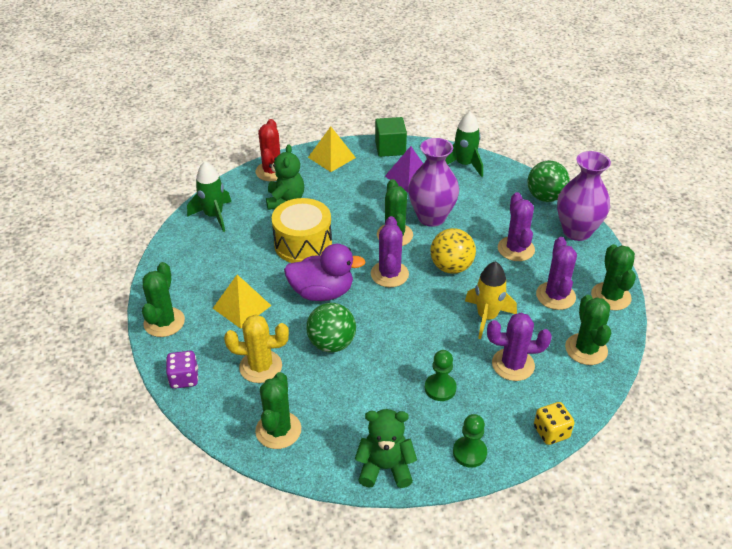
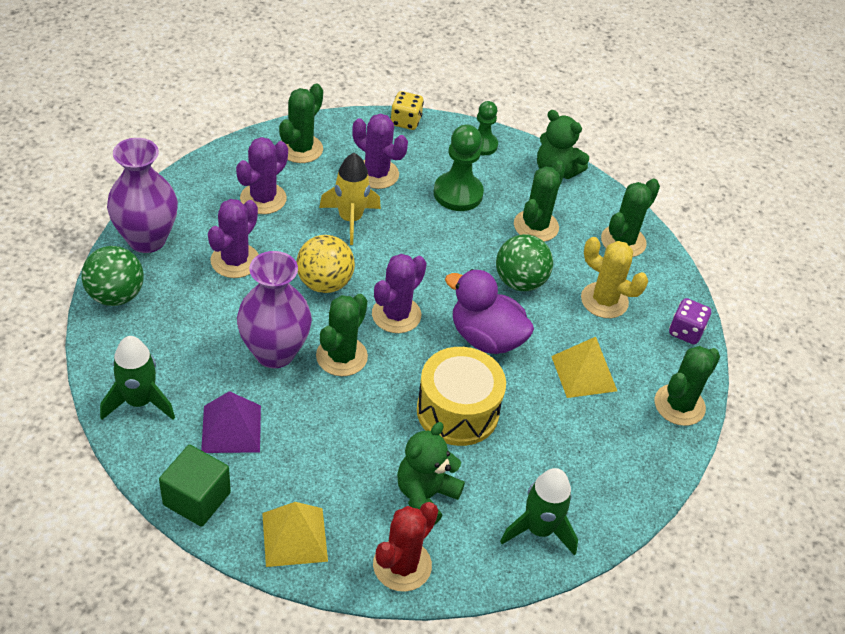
camera: 150 degrees left, 5 degrees up
(440, 388) = (458, 193): green pawn -> green pawn, size x1.53
(611, 296) = (215, 169): green cactus -> green cactus (536, 226)

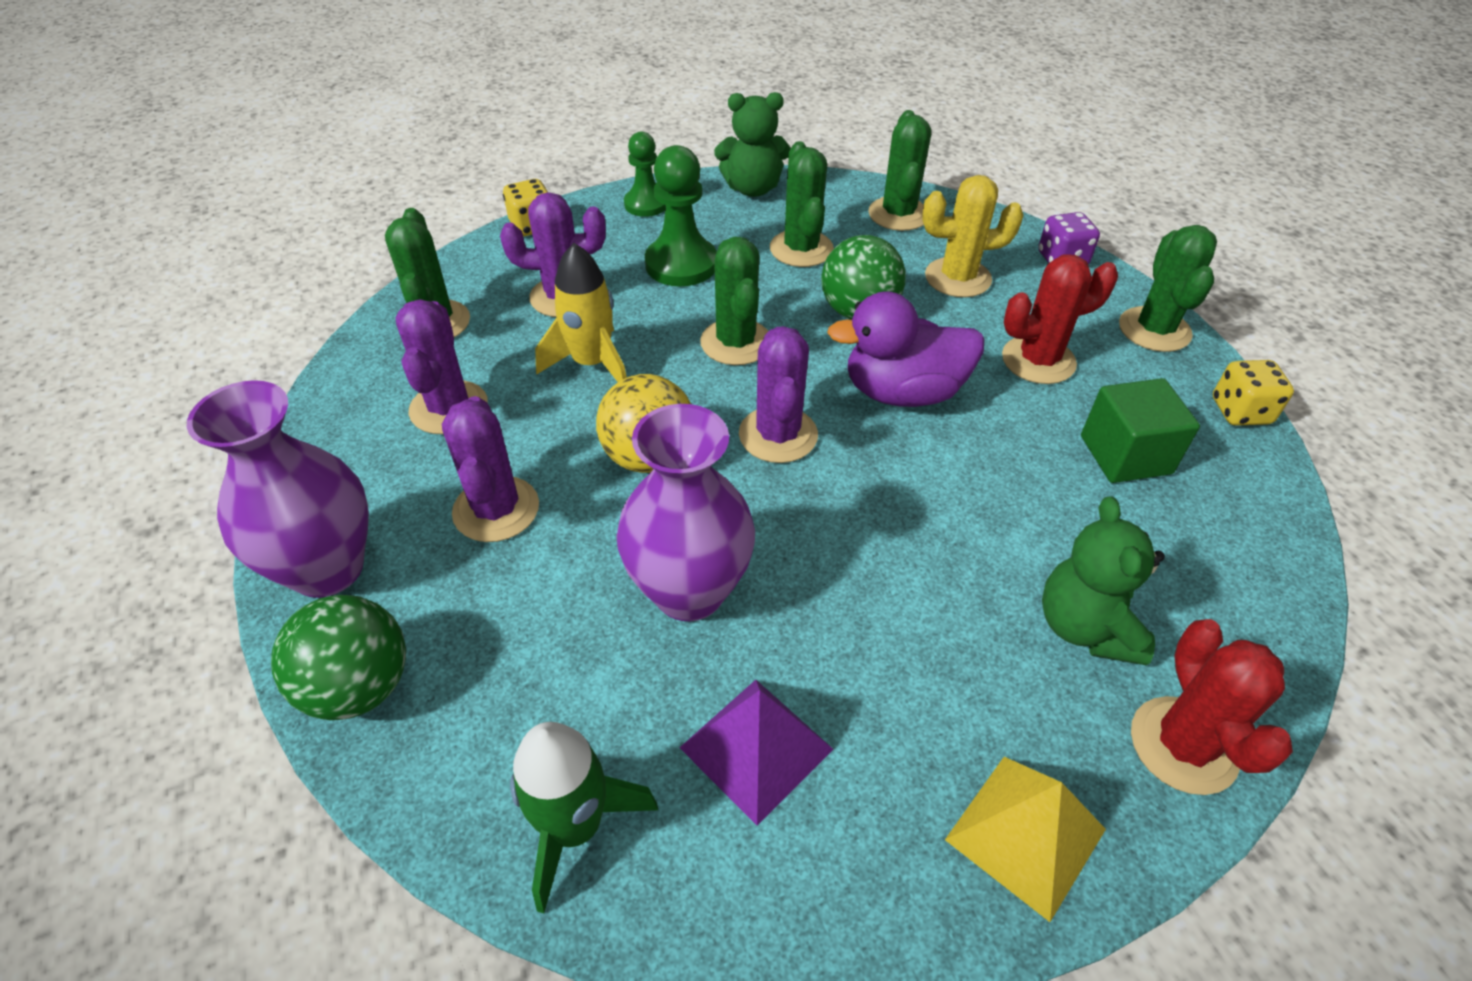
camera: 35 degrees left, 0 degrees up
(197, 498) = (835, 907): green cube -> green cube (1125, 455)
(341, 356) = (777, 531): green cactus -> green cactus (736, 342)
(457, 411) = (982, 495): yellow drum -> none
(539, 529) = (1235, 563): green rocket -> none
(583, 373) = (1038, 360): yellow pyramid -> red cactus
(659, 476) = (1240, 412): none -> yellow dice

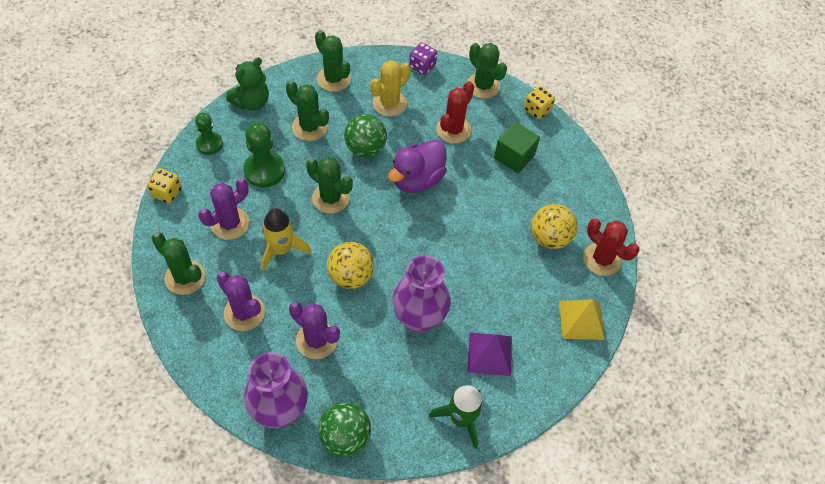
camera: 45 degrees left, 10 degrees up
(778, 435) = (389, 232): purple cactus -> none
(1085, 627) = (549, 238): green teddy bear -> yellow ball

